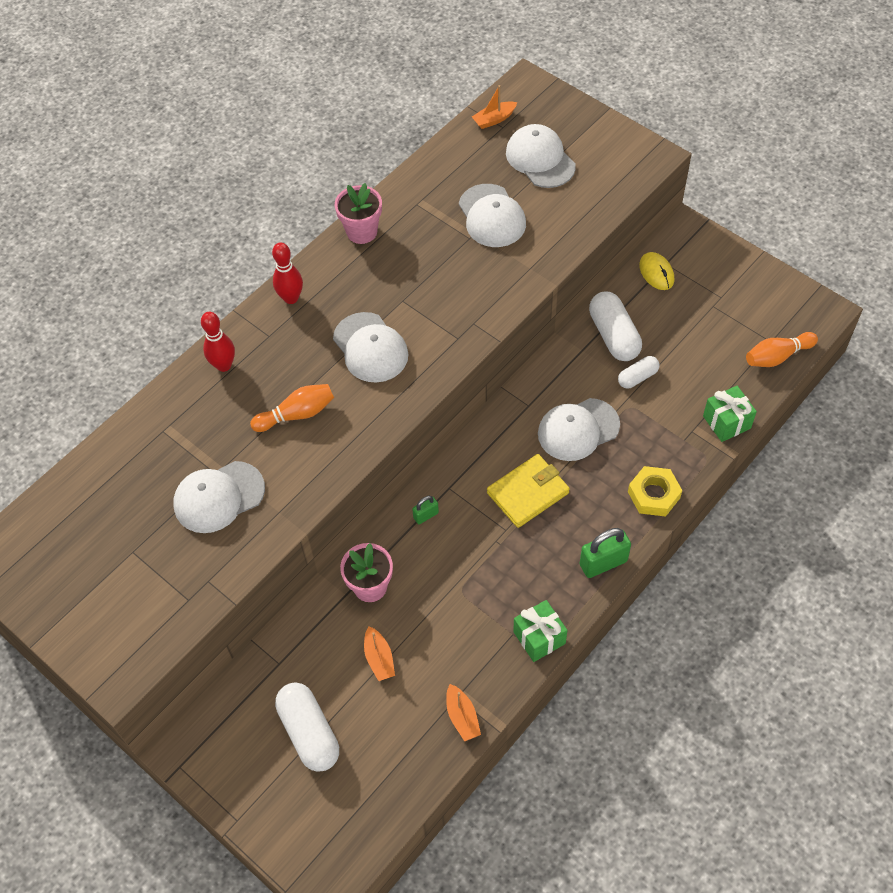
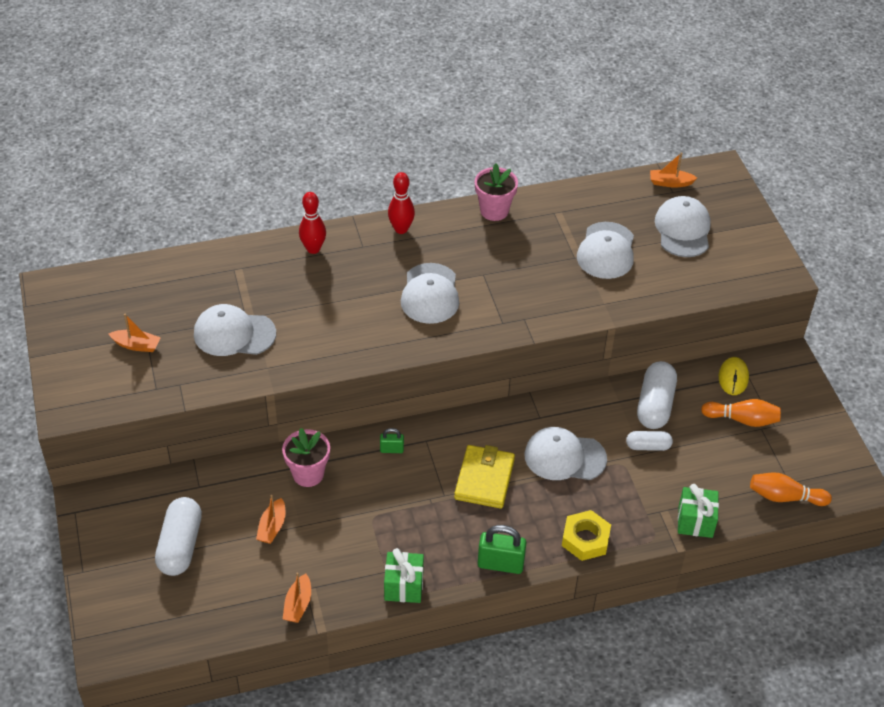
camera: 30 degrees right, 10 degrees down
(131, 567) = (136, 345): none -> orange boat
(297, 414) = (336, 310): orange bowling pin -> orange bowling pin (742, 419)
(528, 493) = (484, 479): yellow wallet -> yellow wallet turned 75 degrees counterclockwise

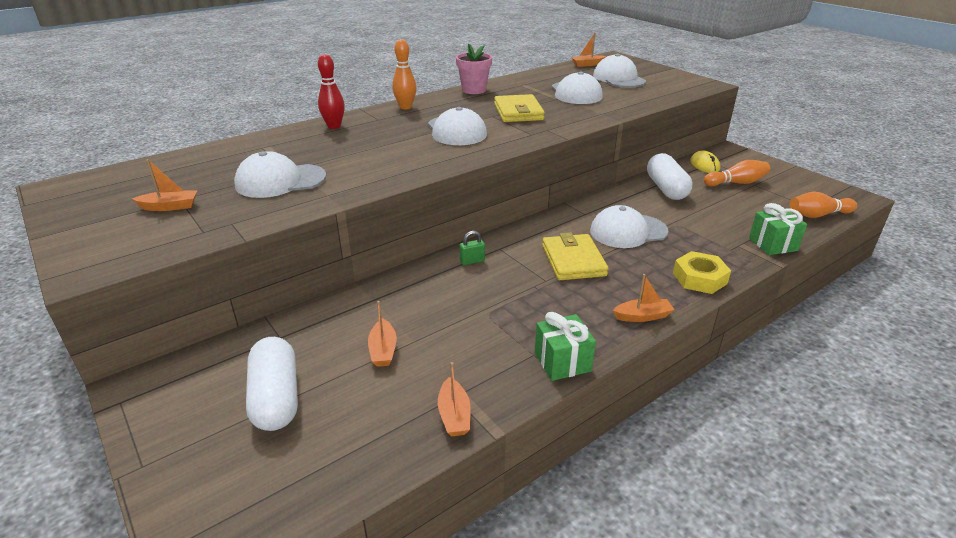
camera: 20 degrees left, 15 degrees down
(308, 474) = (399, 297): pink flower pot -> none
(401, 229) = (405, 107): red bowling pin -> orange bowling pin
(500, 564) = (642, 316): green padlock -> orange boat
(515, 275) = (518, 112): none -> yellow wallet
(648, 446) = (686, 211): white capsule -> none

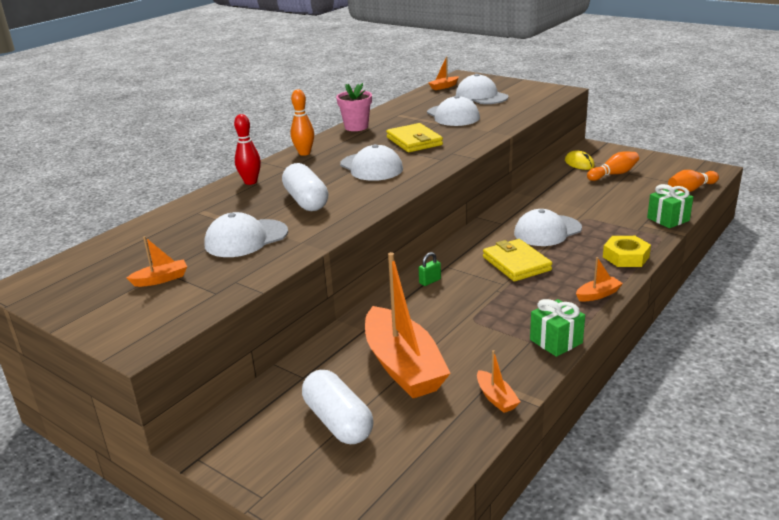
camera: 15 degrees left, 5 degrees down
(383, 350) = (403, 366): orange boat -> orange boat, size x2.40
(666, 189) = (558, 189): white capsule -> white capsule (306, 201)

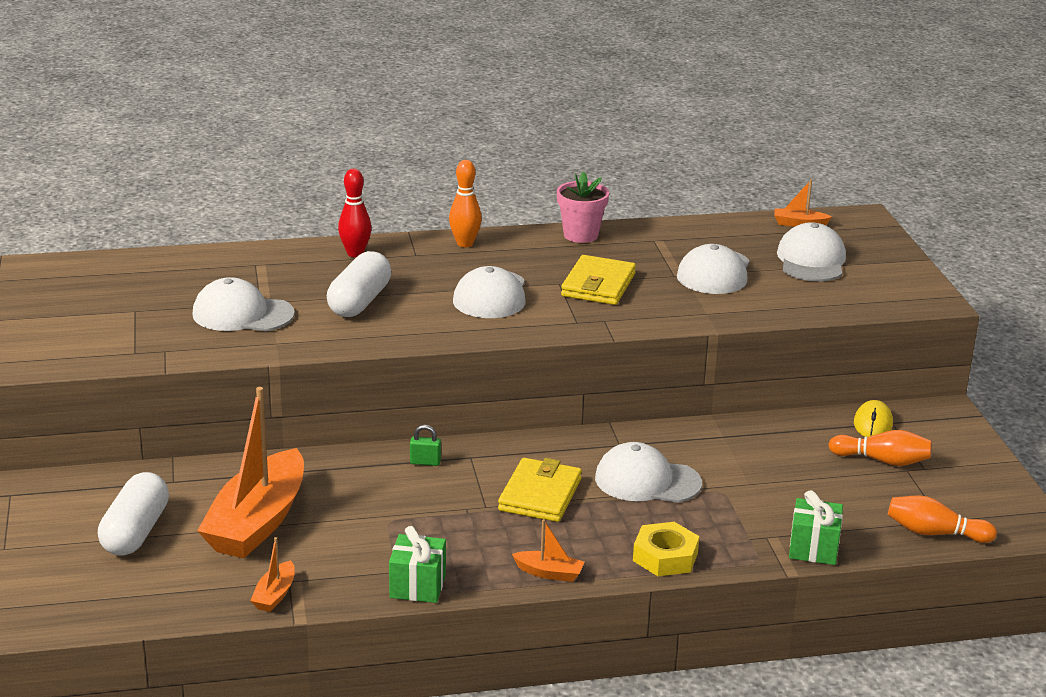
camera: 40 degrees right, 0 degrees up
(161, 279) = (121, 317): orange boat -> none

